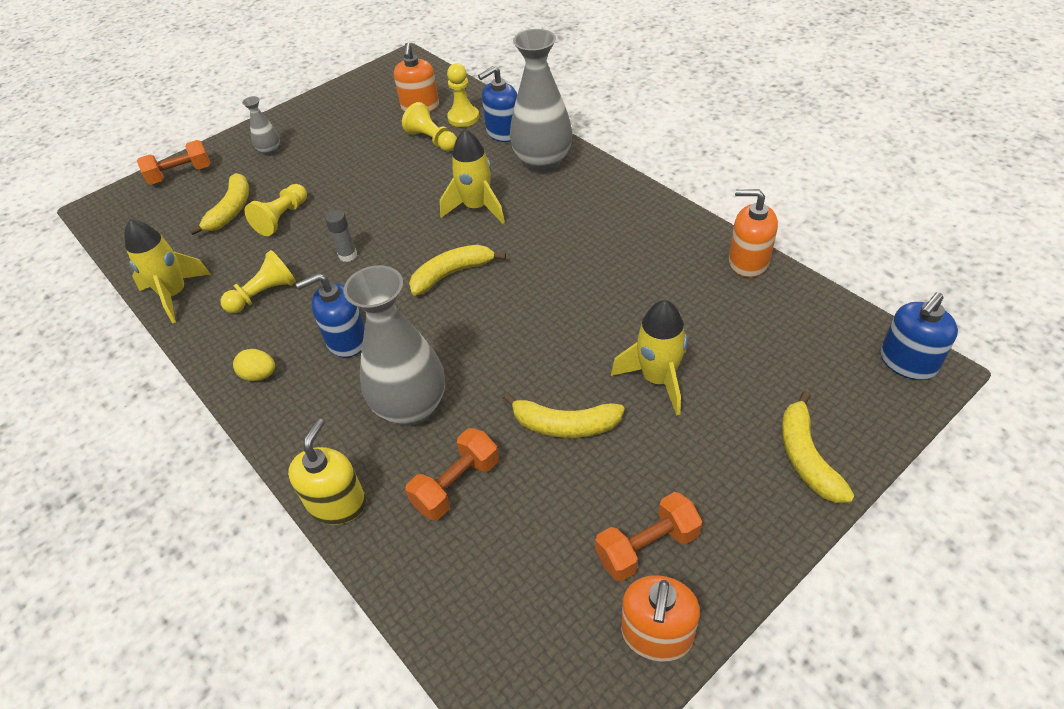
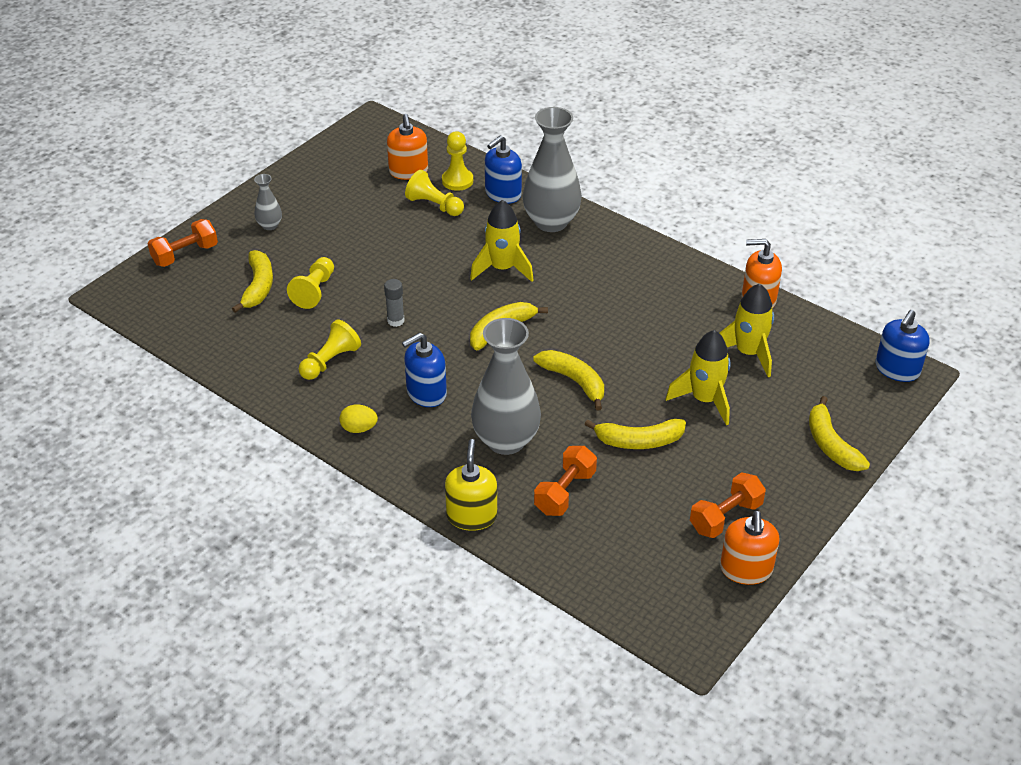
camera: 15 degrees left, 5 degrees down
(175, 295) = (242, 368): yellow rocket -> yellow rocket (748, 353)
(512, 341) = (574, 381): none -> yellow banana

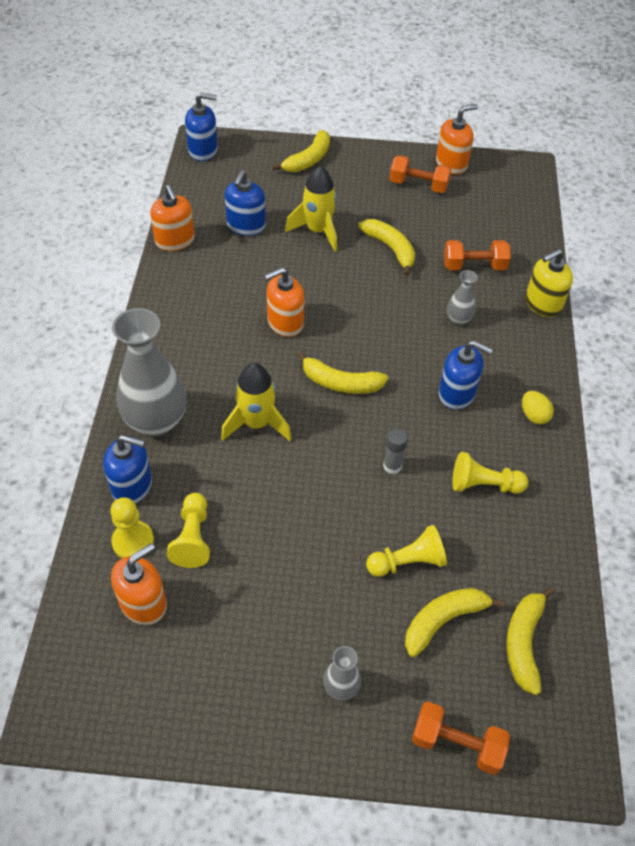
camera: 125 degrees left, 10 degrees up
(506, 440) = (458, 319): grey vase -> grey vase, size x0.46
(574, 381) = (361, 308): yellow banana -> yellow banana (523, 642)
(596, 326) = (285, 322): none -> orange soap dispenser
(748, 353) = (246, 226): yellow rocket -> blue soap dispenser

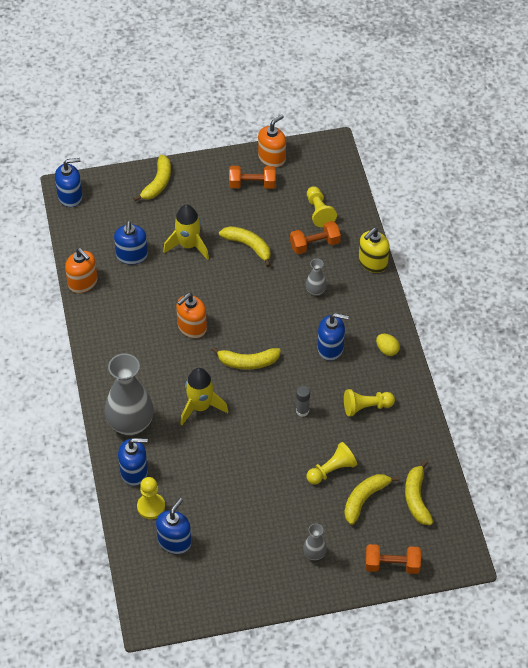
camera: 15 degrees left, 0 degrees up
(143, 603) = (174, 541): orange soap dispenser -> blue soap dispenser
(193, 538) = (189, 494): yellow pawn -> yellow pawn (319, 212)

